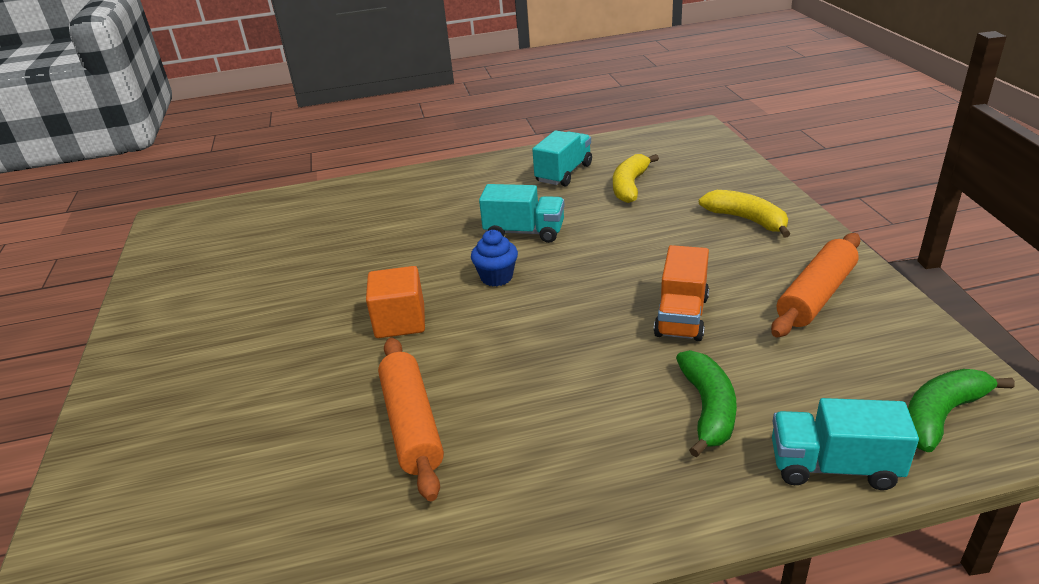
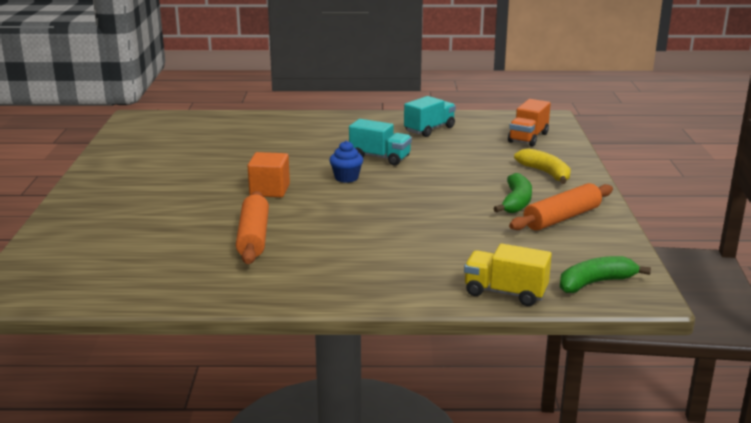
camera: 10 degrees right, 10 degrees down
(630, 186) = (473, 143): yellow banana -> none
(681, 316) = (460, 214): orange truck -> orange truck (528, 138)
(707, 409) = (445, 258): green banana -> green banana (516, 202)
(833, 466) = (505, 293): turquoise truck -> yellow truck

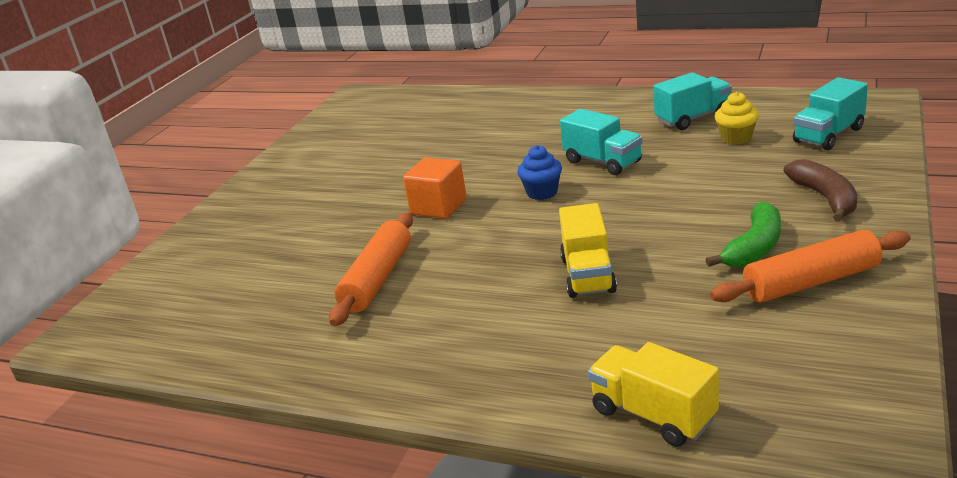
camera: 25 degrees right, 5 degrees up
(414, 224) = (588, 275): none -> yellow truck
(467, 141) = (736, 138): none -> yellow cupcake
(528, 138) = (828, 135): orange truck -> turquoise truck
(545, 173) = (825, 198): yellow banana -> brown banana
(595, 283) = (805, 415): green banana -> none

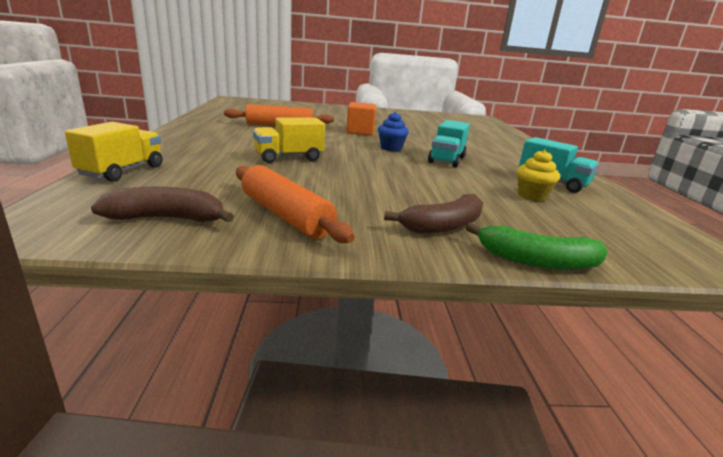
camera: 60 degrees right, 5 degrees down
(754, 247) = (339, 198): green banana -> green banana (537, 261)
(828, 135) = (587, 232): turquoise truck -> none
(831, 357) = (167, 219): none -> brown banana

